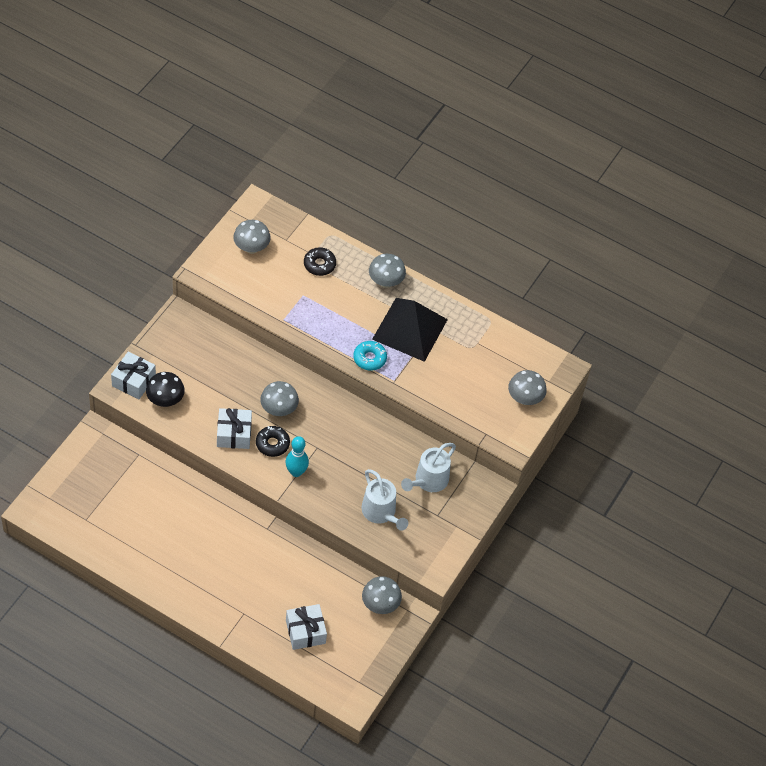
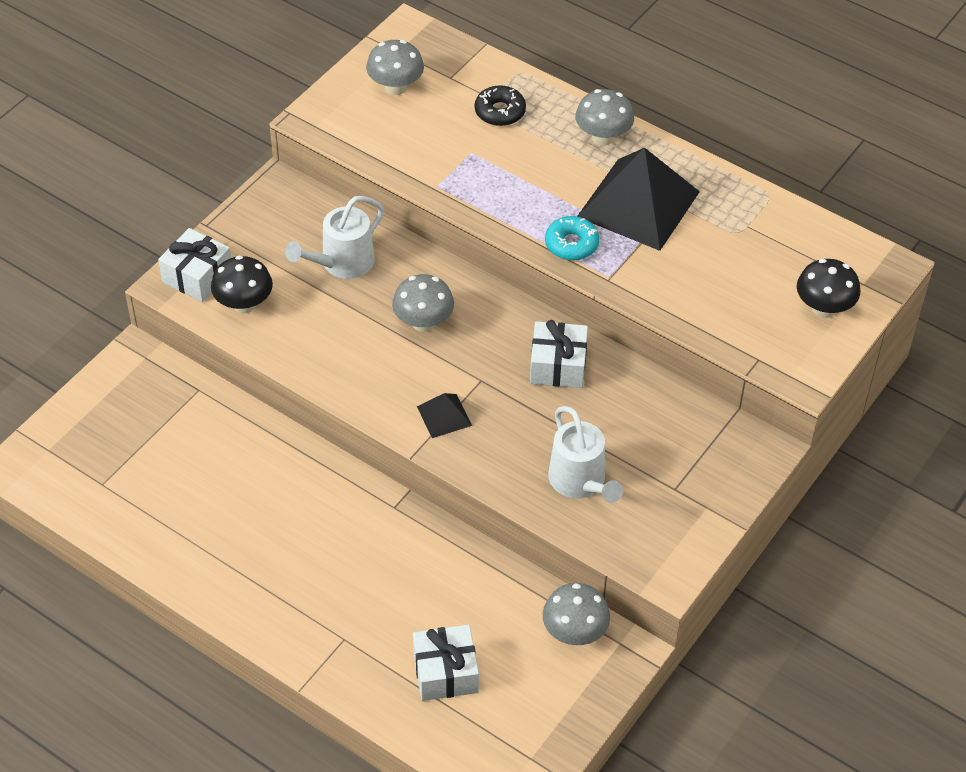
camera: 10 degrees right, 5 degrees down
(234, 434) = (348, 356): white gift -> white gift (558, 365)
(272, 444) = (409, 373): black donut -> none
(296, 472) = (444, 416): turquoise bowling pin -> black pyramid
(428, 481) = (662, 435): white watering can -> white watering can (342, 263)
(524, 398) = (823, 308): grey mushroom -> black mushroom

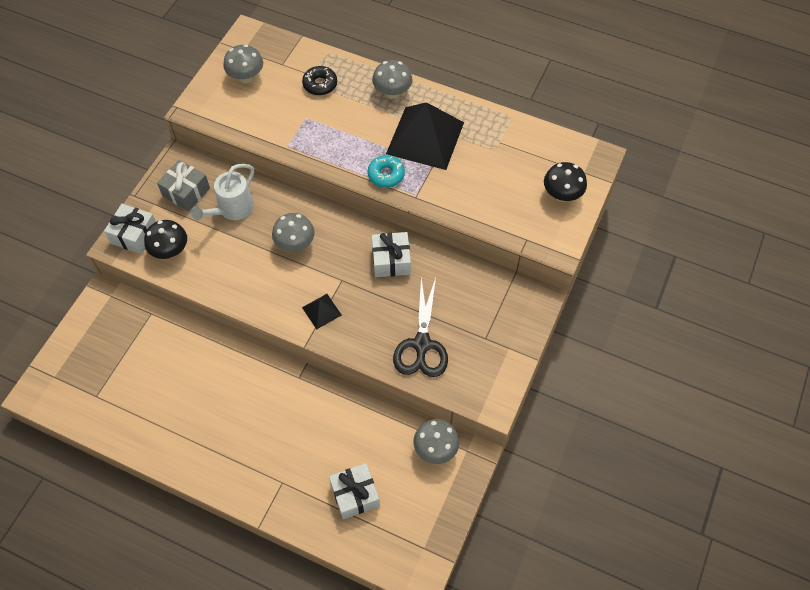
camera: 10 degrees left, 10 degrees up
(280, 231) = (186, 192): none -> grey gift
(580, 482) = (422, 344): white watering can -> black scissors

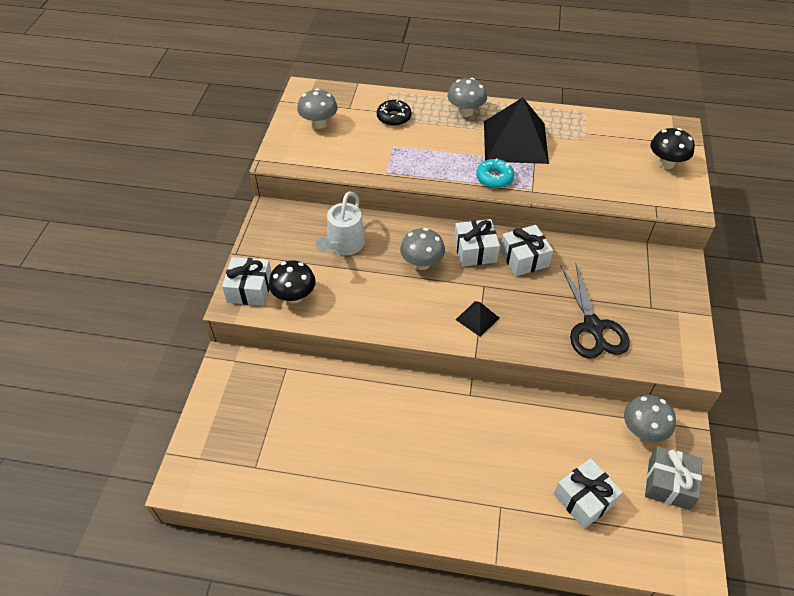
camera: 15 degrees left, 10 degrees down
(186, 192) = (289, 240): grey gift -> grey gift (669, 484)
(349, 242) = (475, 251): none -> white gift

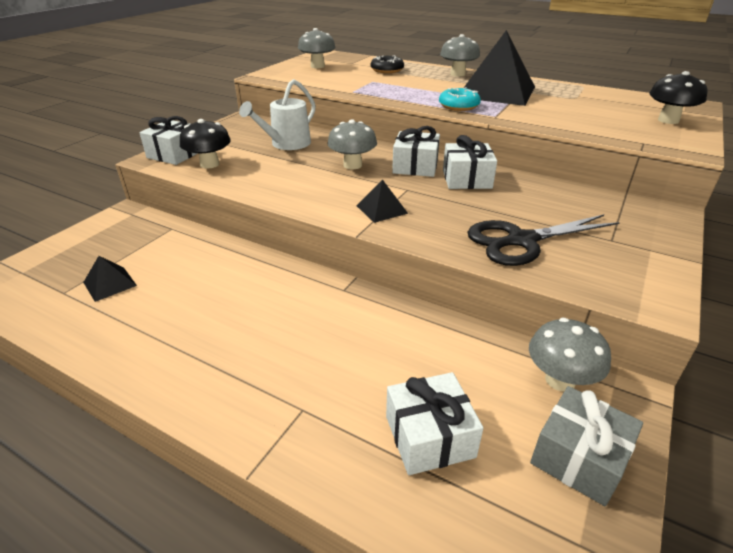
camera: 20 degrees right, 15 degrees down
(285, 446) = (109, 284): none -> black pyramid
(593, 327) = (522, 241): black scissors -> black scissors turned 60 degrees clockwise

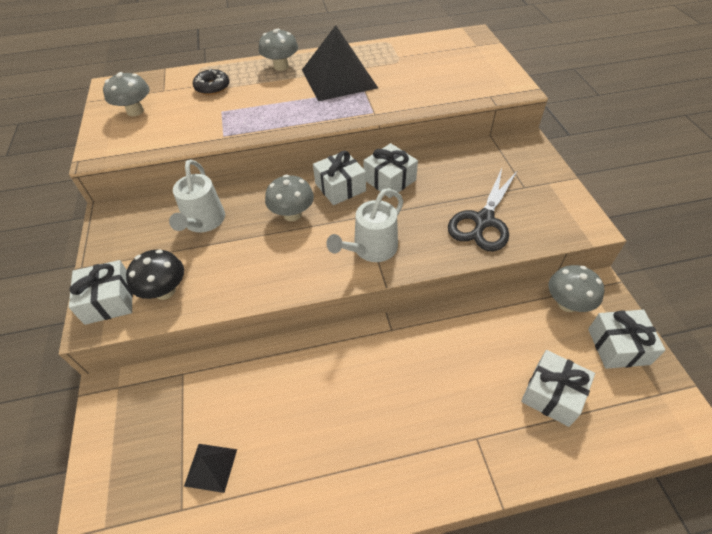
camera: 40 degrees left, 15 degrees up
(382, 209) = (371, 249): black pyramid -> white watering can
(458, 106) = (334, 112): turquoise donut -> none
(579, 458) = (618, 346): grey gift -> white gift
(668, 120) = (478, 62): black mushroom -> none

